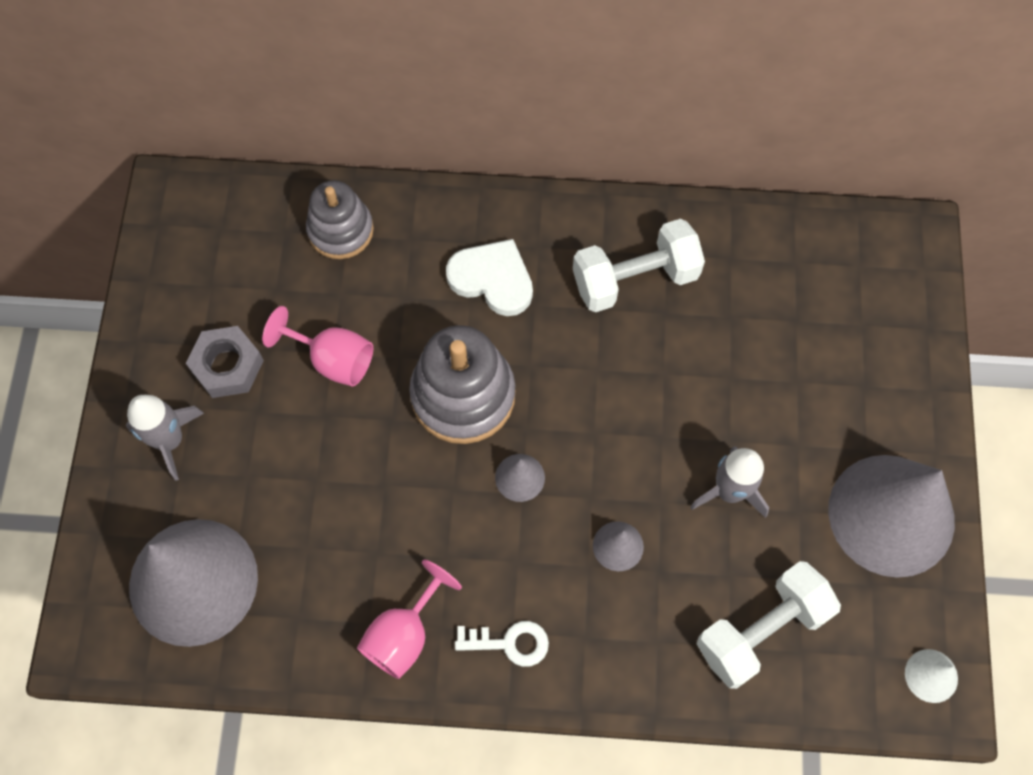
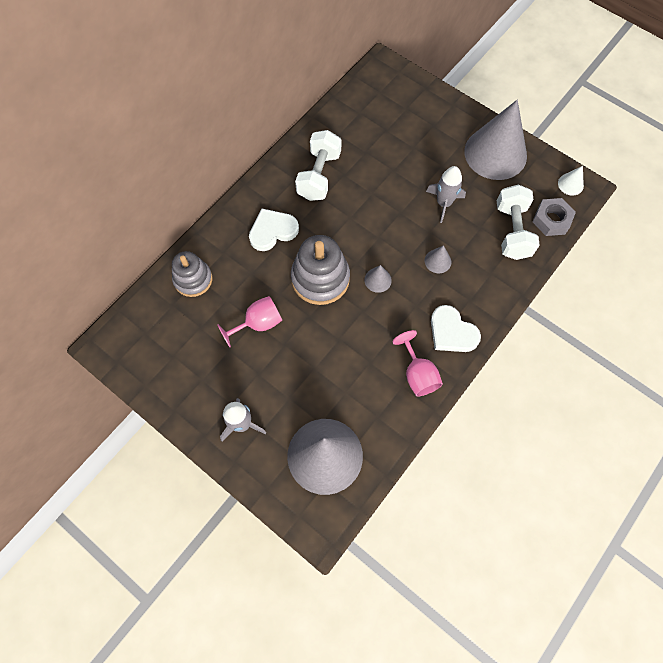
camera: 55 degrees left, 0 degrees up
(227, 366) = (223, 373): grey nut -> grey nut (551, 220)
(509, 643) = (452, 332): white key -> white heart

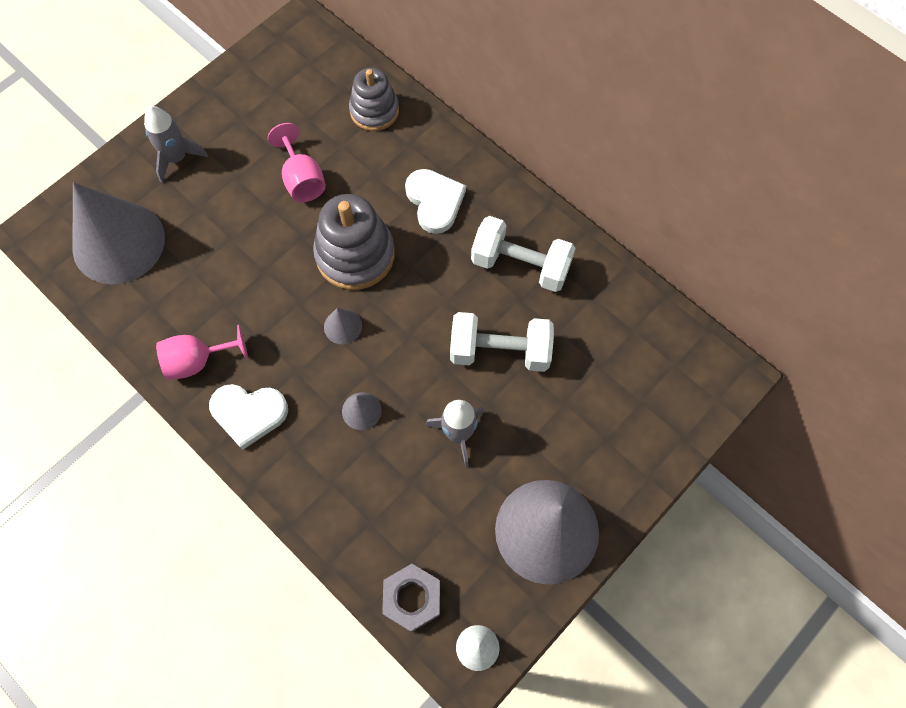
camera: 95 degrees right, 0 degrees up
(452, 332) = (249, 414): white heart -> white heart turned 135 degrees counterclockwise
(512, 231) = (398, 530): white dumbbell -> white dumbbell (500, 351)

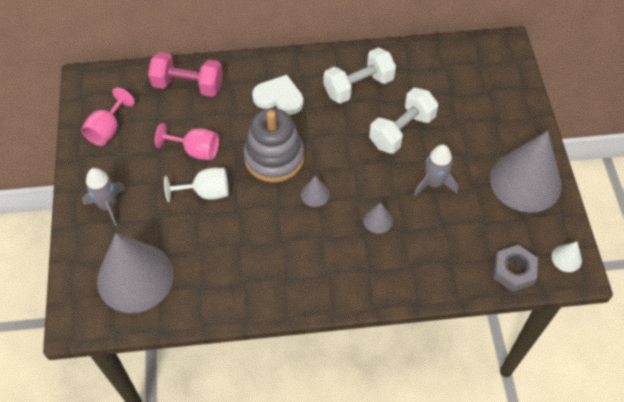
camera: 50 degrees left, 10 degrees down
(198, 361) = (265, 285): pink goblet -> pink goblet (108, 129)
(249, 414) = (326, 280): white heart -> none
(261, 226) = (206, 192): none -> white goblet
(374, 111) = (188, 85): grey stacking toy -> pink dumbbell

